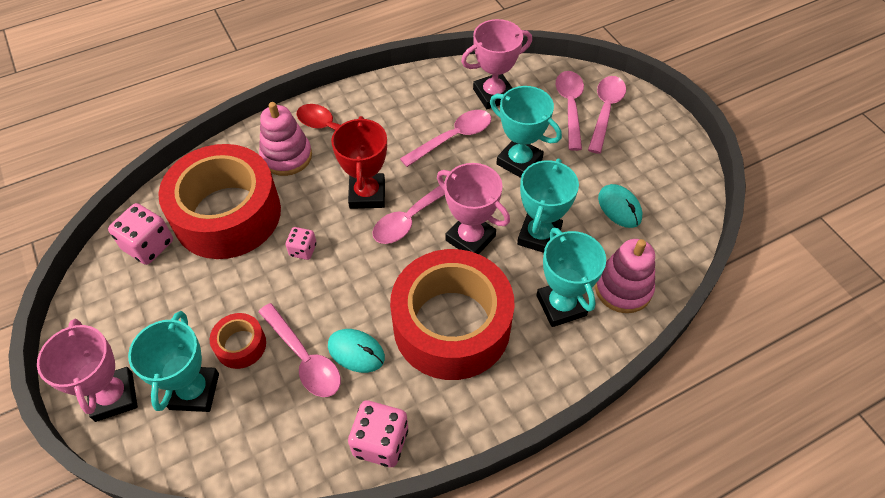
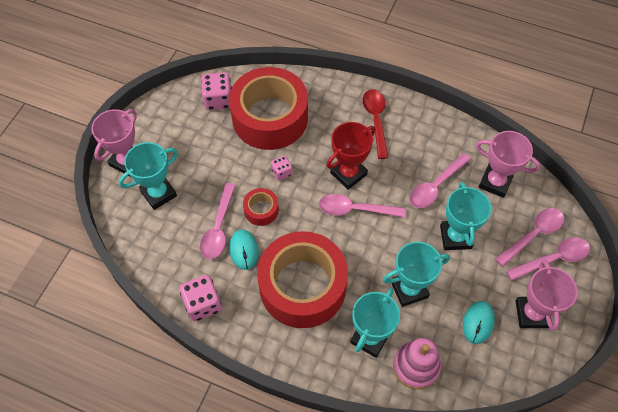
camera: 50 degrees right, 5 degrees up
(240, 345) = (200, 192): red tape -> red tape (261, 210)
(286, 156) = (334, 112): pink stacking toy -> none
(453, 138) = (435, 186): pink spoon -> pink spoon turned 120 degrees clockwise
(470, 238) = (370, 252): pink trophy -> pink trophy (532, 314)

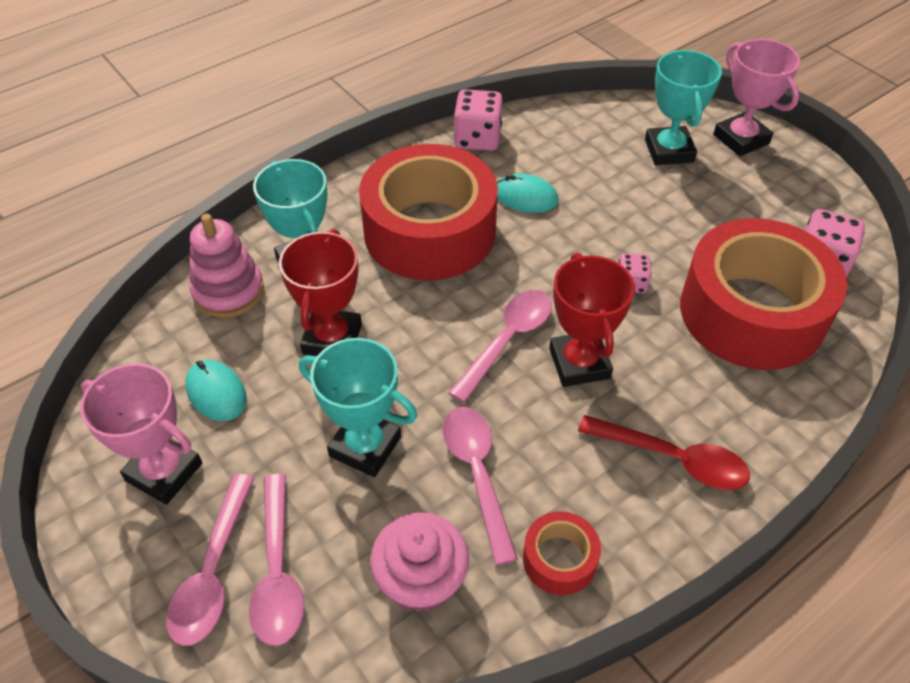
camera: 120 degrees right, 10 degrees down
(218, 228) = (577, 186): pink spoon -> none
(261, 210) = (577, 236): red tape -> red tape (559, 559)
(409, 289) = (332, 339): turquoise trophy -> red trophy
(495, 182) = (421, 580): pink trophy -> pink cupcake

